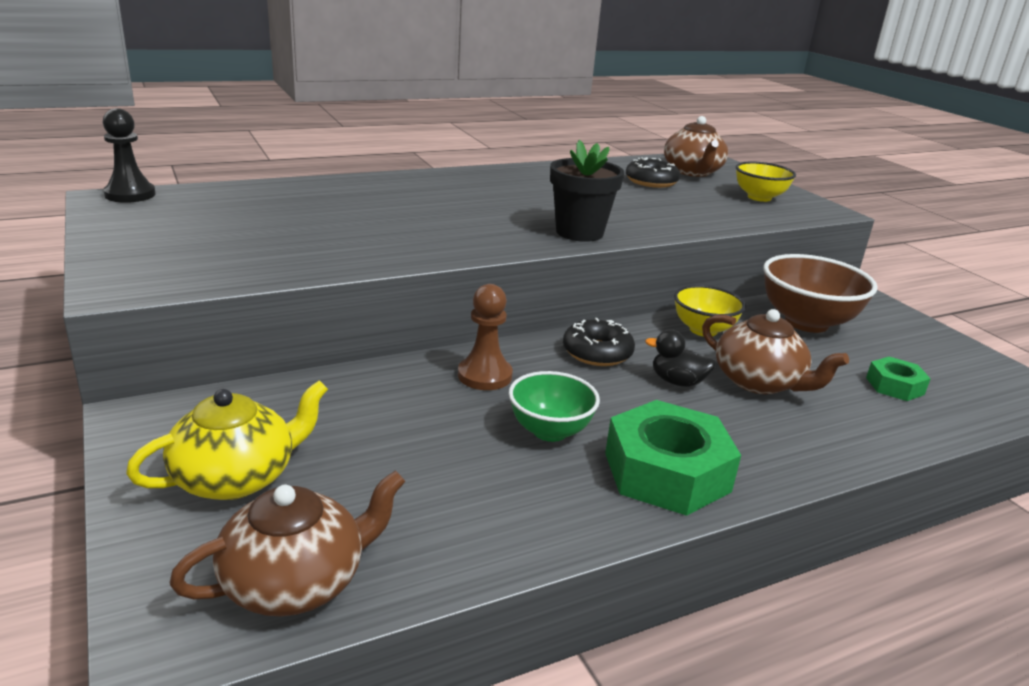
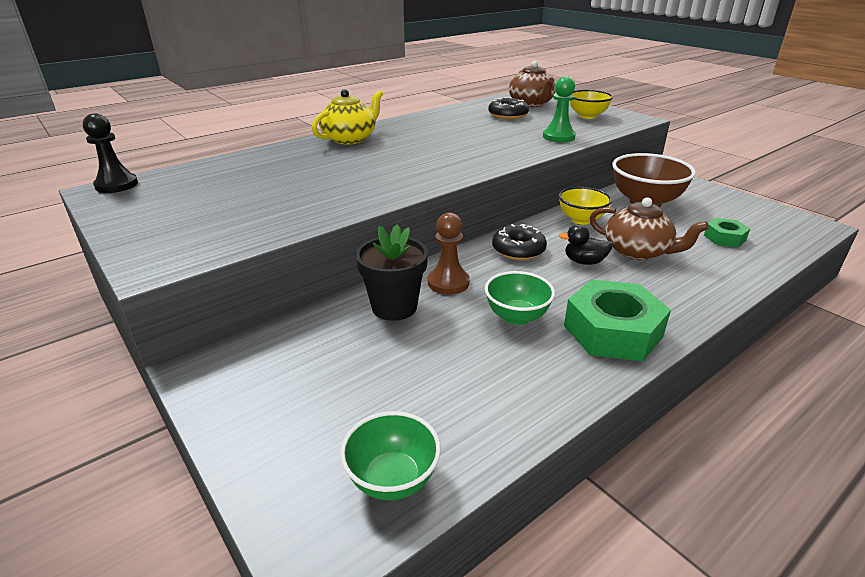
camera: 10 degrees left, 5 degrees up
(236, 477) = (302, 403): yellow teapot -> yellow teapot (350, 139)
(296, 581) = (392, 479): brown teapot -> green bowl
(579, 232) = (482, 161): black flower pot -> black flower pot (394, 307)
(701, 217) = (558, 137): none -> green pawn

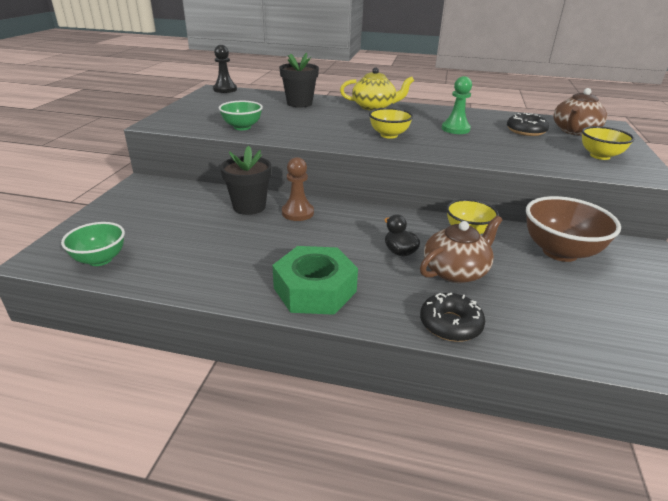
camera: 50 degrees right, 0 degrees up
(266, 164) = (299, 103): none -> black flower pot
(436, 159) = (389, 135): none -> yellow bowl
(516, 316) = (287, 248): green bowl -> green bowl (242, 127)
(518, 250) = (376, 222): black donut -> black donut (450, 324)
(558, 137) = (520, 157): green pawn -> green pawn (455, 129)
(638, 251) = (456, 271): brown teapot -> brown teapot turned 120 degrees counterclockwise
(724, 238) = (564, 312): green nut -> none

